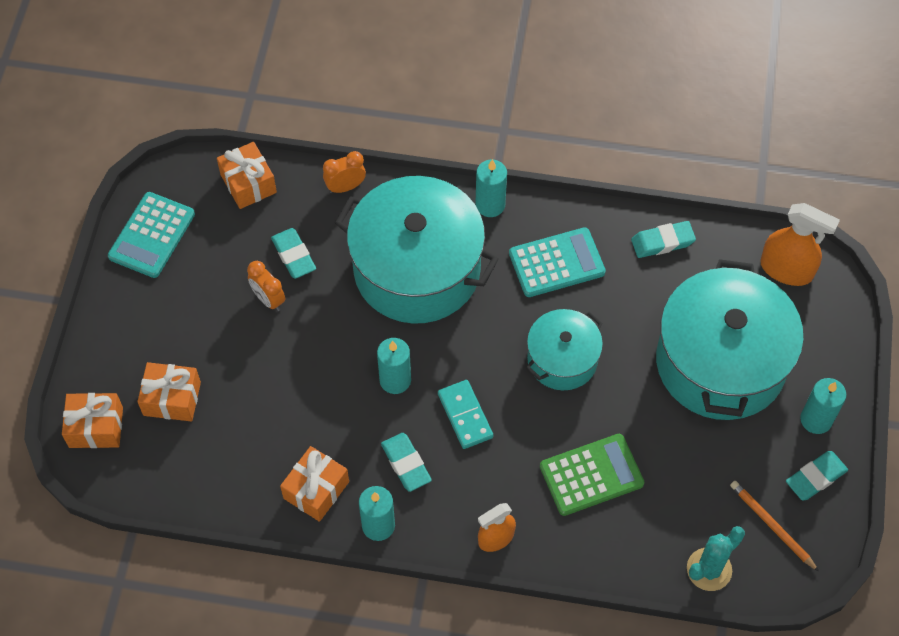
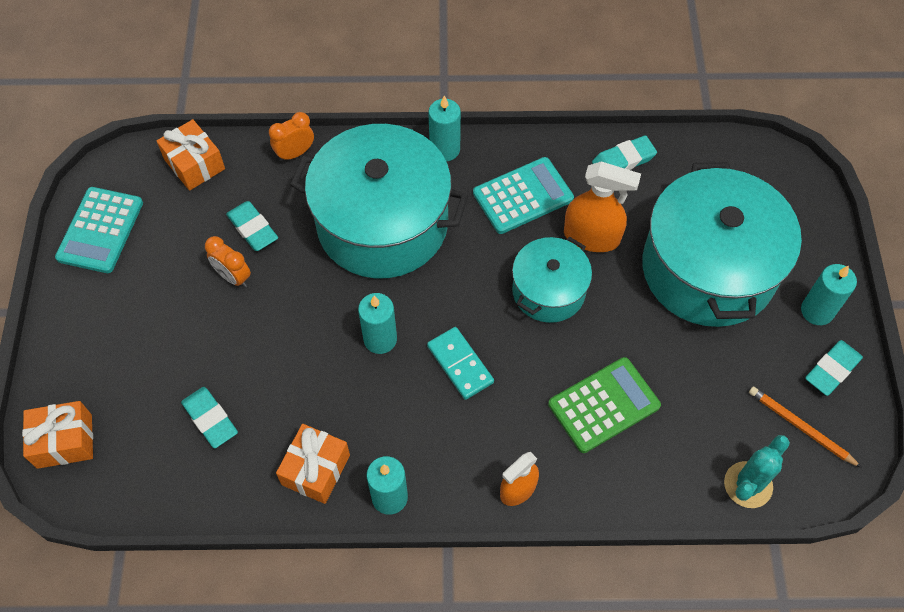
camera: 10 degrees left, 0 degrees up
(172, 399) = (144, 397): orange gift -> none
(406, 464) = (407, 425): turquoise eraser -> turquoise eraser (210, 419)
(786, 269) = (750, 168): orange spray bottle -> orange spray bottle (592, 237)

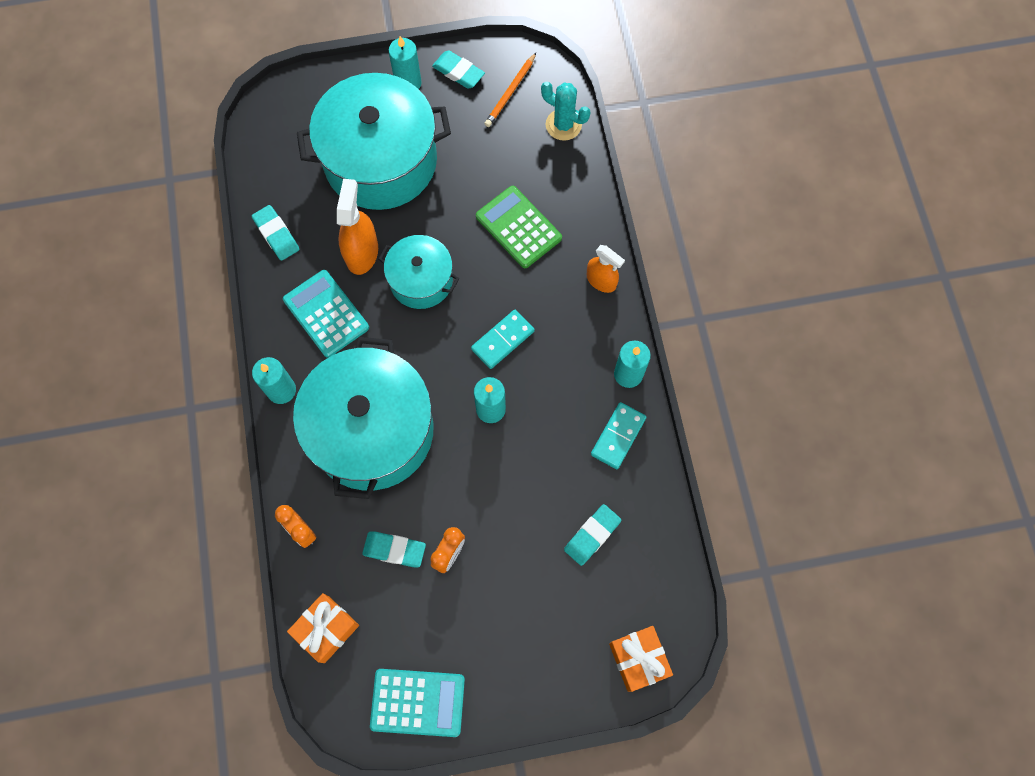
camera: 100 degrees left, 10 degrees up
(253, 228) = (394, 550): turquoise eraser -> turquoise eraser turned 60 degrees clockwise
(316, 469) = (618, 436): orange gift -> turquoise domino

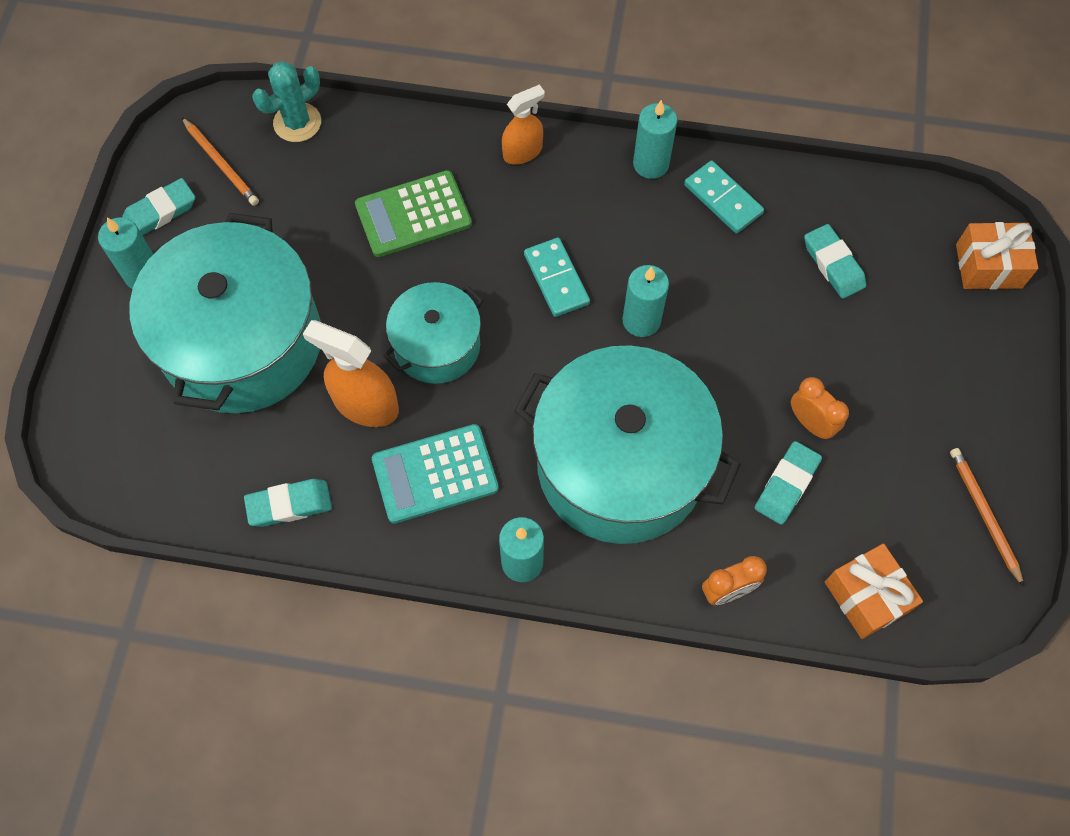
camera: 70 degrees left, 5 degrees down
(417, 702) = (984, 515): turquoise calculator -> orange pencil

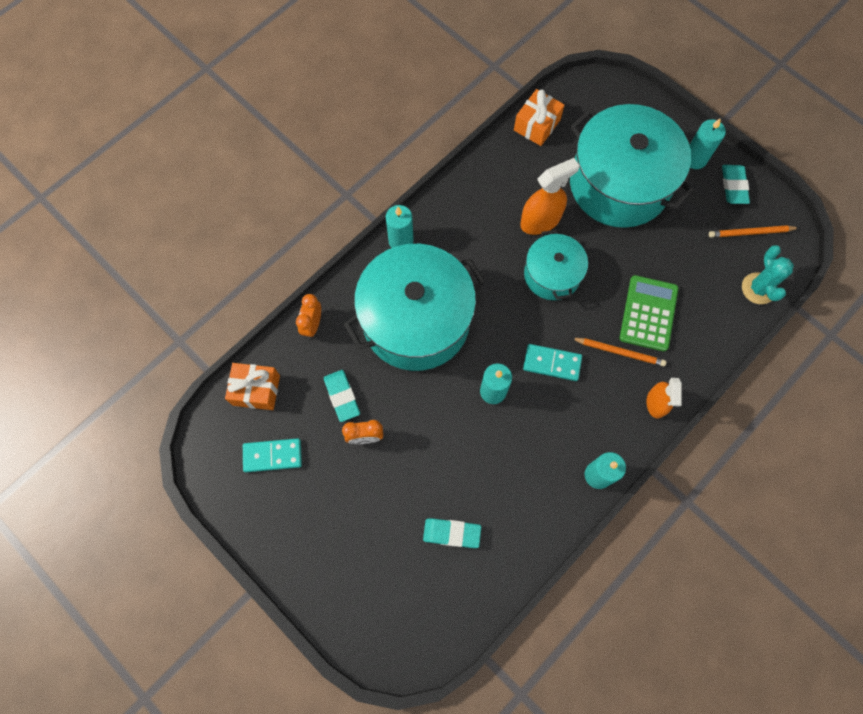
camera: 125 degrees right, 5 degrees up
(289, 505) = (508, 157): turquoise eraser -> none
(435, 474) = (477, 230): turquoise calculator -> none
(723, 199) = (542, 500): turquoise domino -> turquoise domino (272, 455)
(984, 515) = (246, 489): orange pencil -> orange pencil (619, 352)
(988, 266) = (382, 634): orange gift -> orange gift (536, 125)

